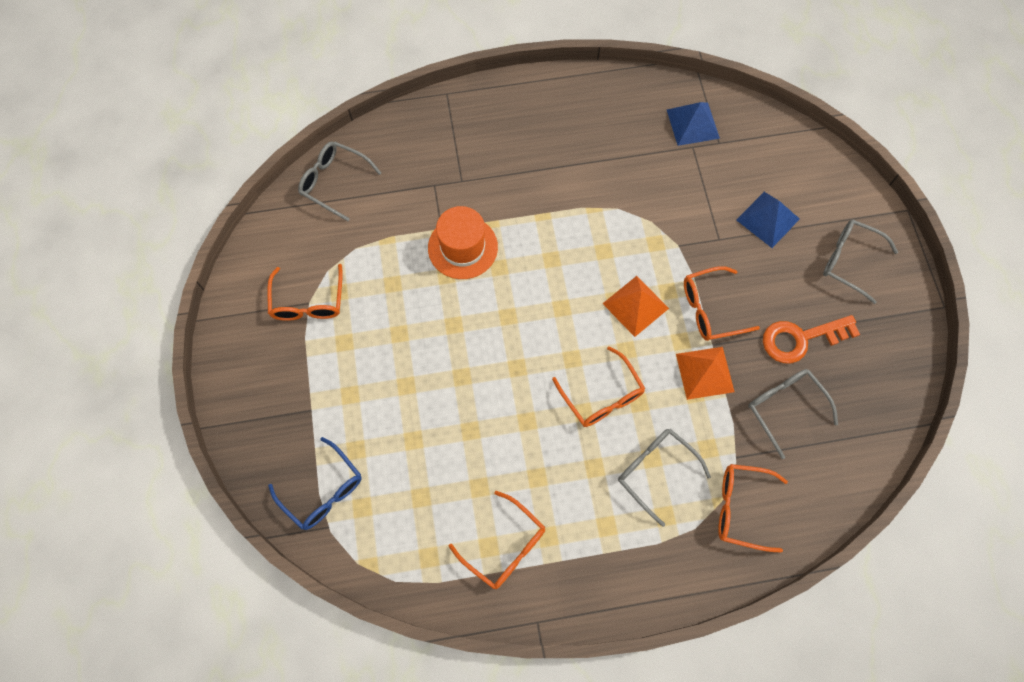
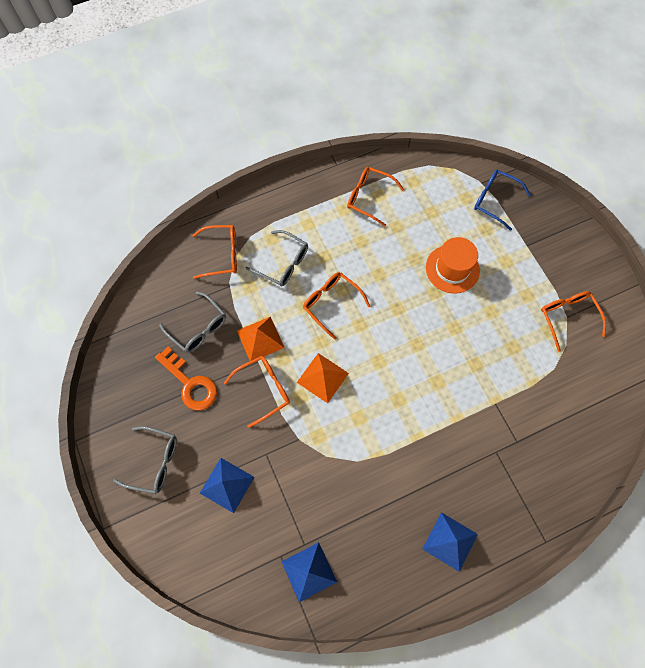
camera: 165 degrees right, 0 degrees up
(334, 182) = (600, 422): grey glasses -> none
(462, 247) = (471, 391): orange hat -> orange hat (452, 269)
(542, 115) = (450, 541): none -> blue pyramid
(801, 339) = (190, 383): orange key -> orange key turned 75 degrees clockwise

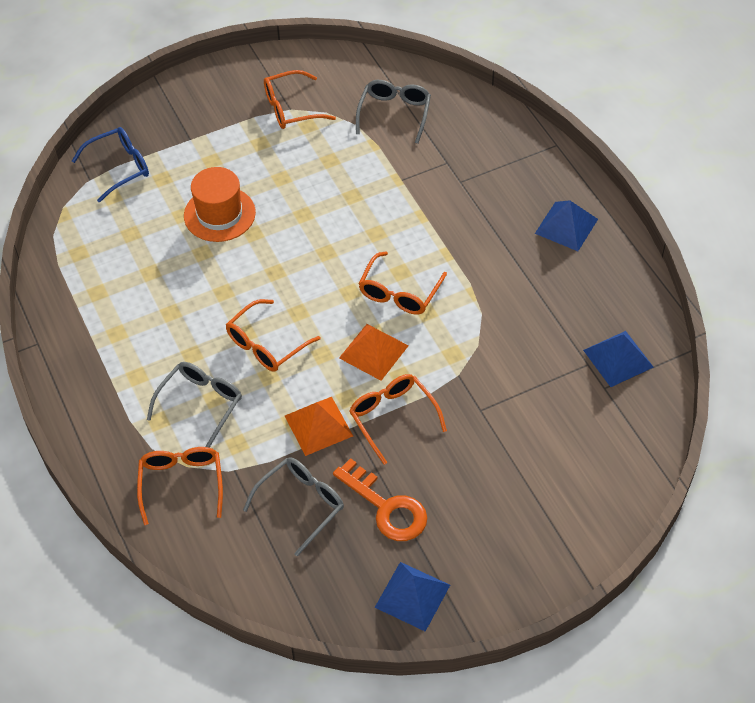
camera: 90 degrees left, 15 degrees down
(154, 462) = (501, 541): grey glasses -> grey glasses (394, 113)
(190, 383) = (386, 507): orange key -> orange key turned 90 degrees clockwise
(227, 485) = (524, 451): blue pyramid -> blue pyramid (412, 596)
(369, 198) = (100, 304): orange glasses -> orange glasses (399, 293)
(494, 200) = (119, 167): blue glasses -> blue glasses turned 150 degrees counterclockwise

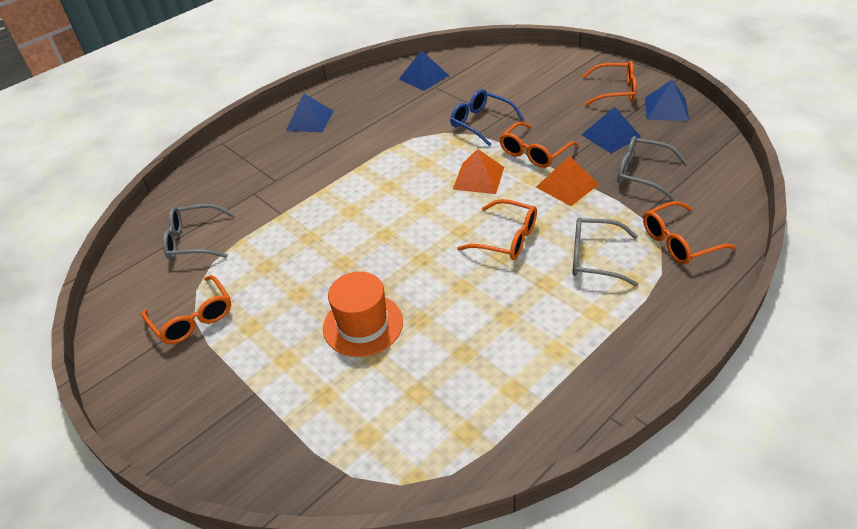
camera: 105 degrees left, 10 degrees down
(119, 167) = (317, 447): blue glasses -> blue glasses (480, 123)
(386, 507) = (610, 135): orange key -> blue pyramid
(399, 293) = (412, 181): orange glasses -> orange glasses (615, 91)

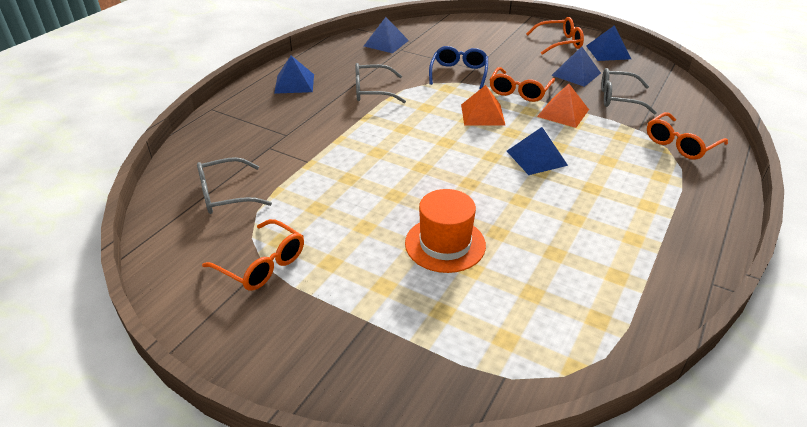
camera: 20 degrees left, 5 degrees down
(480, 123) = (459, 73): blue glasses -> blue glasses turned 75 degrees clockwise
(507, 238) = (536, 158): orange glasses -> blue pyramid
(594, 258) = (620, 164): grey glasses -> grey glasses (372, 91)

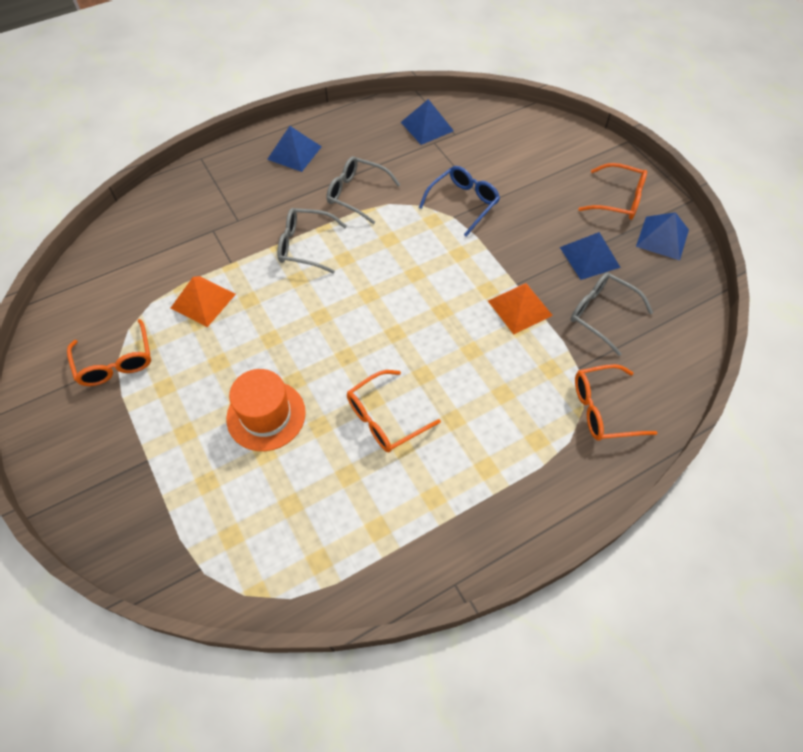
camera: 30 degrees right, 20 degrees up
(225, 195) = (141, 272): grey glasses -> grey glasses (305, 246)
(482, 114) = (435, 273): orange pyramid -> orange pyramid (203, 300)
(519, 91) = (502, 257): orange glasses -> orange glasses (384, 418)
(536, 158) = (435, 356): blue pyramid -> none

